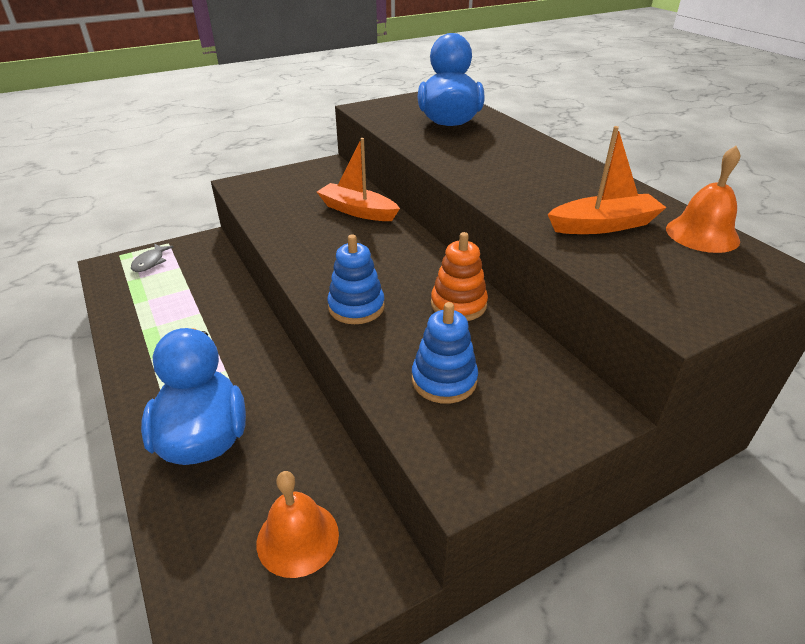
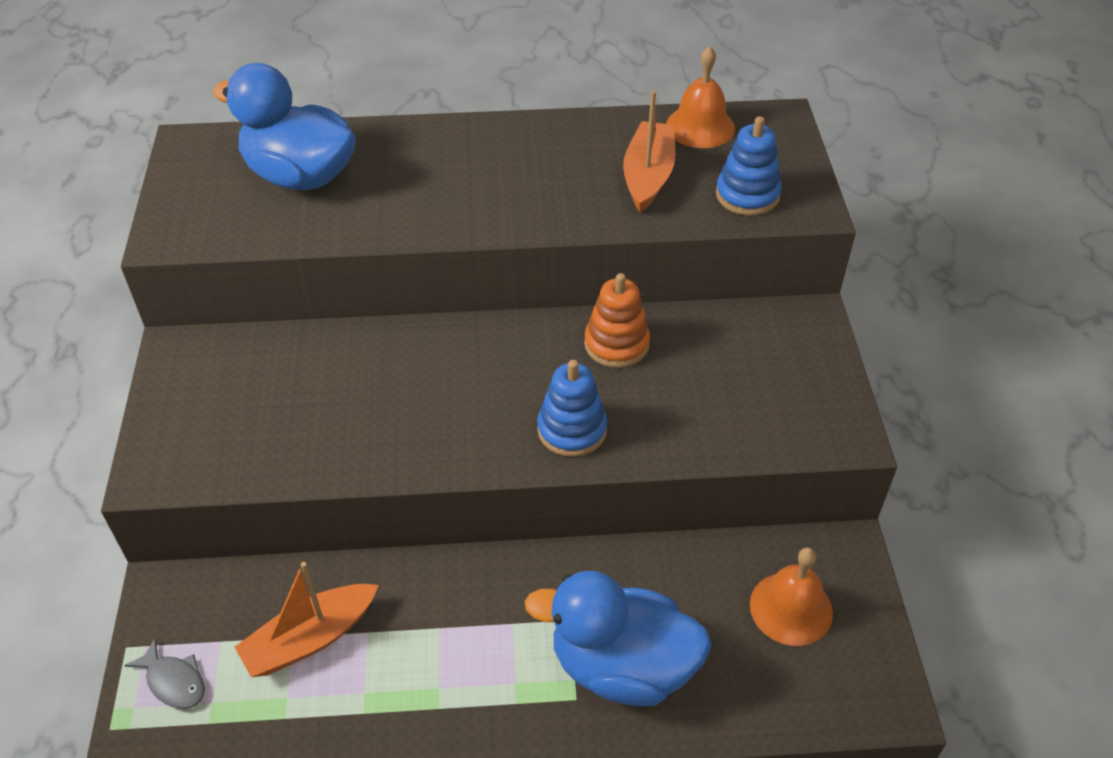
camera: 65 degrees left, 10 degrees up
(357, 211) = (351, 361): orange boat -> orange boat (310, 639)
(444, 380) = (726, 401): blue stacking toy -> blue stacking toy (747, 195)

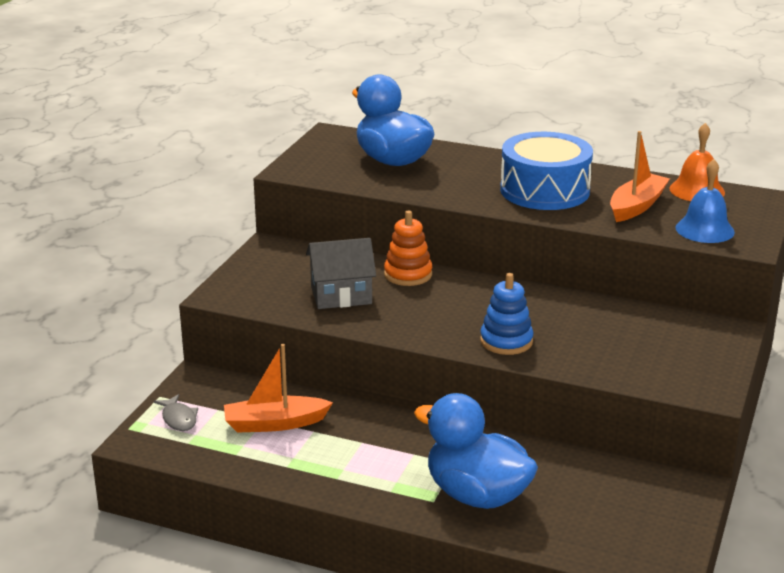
camera: 25 degrees right, 20 degrees down
(321, 415) = (341, 295): none -> grey house
(524, 178) = (544, 190): none -> blue drum
(616, 344) = (569, 309): orange stacking toy -> orange stacking toy (408, 274)
(747, 195) = (704, 229): blue stacking toy -> blue bell
(791, 608) = (625, 503): orange bell -> none

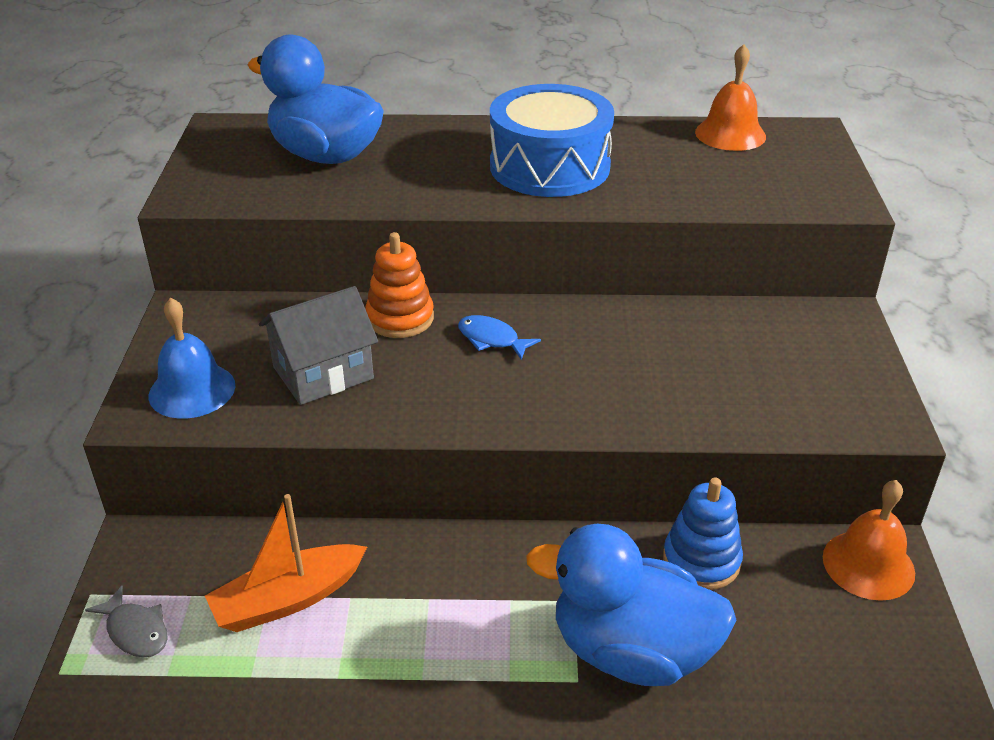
camera: 20 degrees left, 10 degrees up
(463, 297) = (492, 339): none -> blue fish
(506, 341) = (586, 400): blue stacking toy -> blue stacking toy (701, 560)
(636, 206) = (676, 169): orange boat -> none
(673, 489) = (868, 564): none -> orange bell
(704, 229) = (779, 189): blue bell -> blue bell (192, 390)

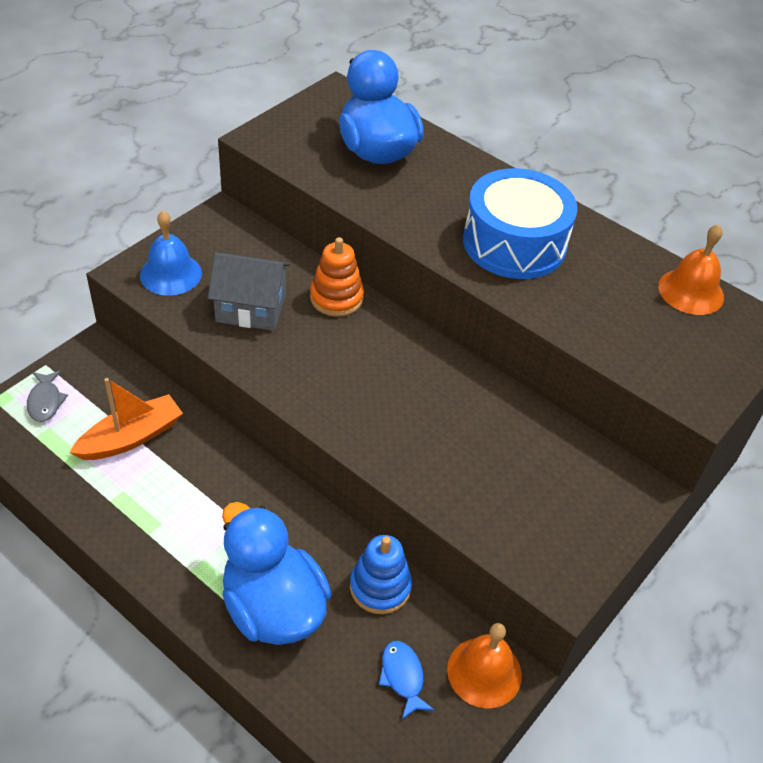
camera: 35 degrees right, 10 degrees up
(288, 599) = (131, 437): orange boat -> orange boat turned 135 degrees clockwise
(492, 339) = (375, 349): blue fish -> blue fish (403, 677)

